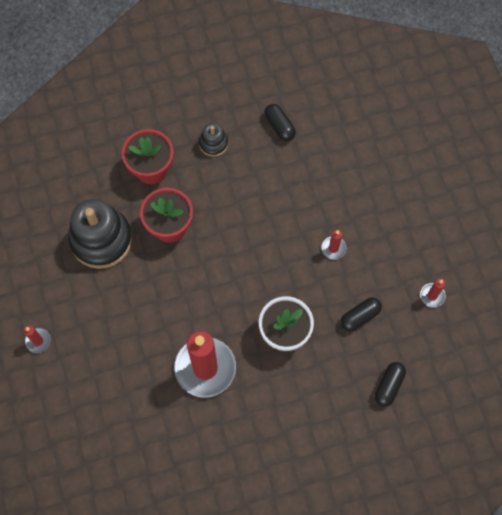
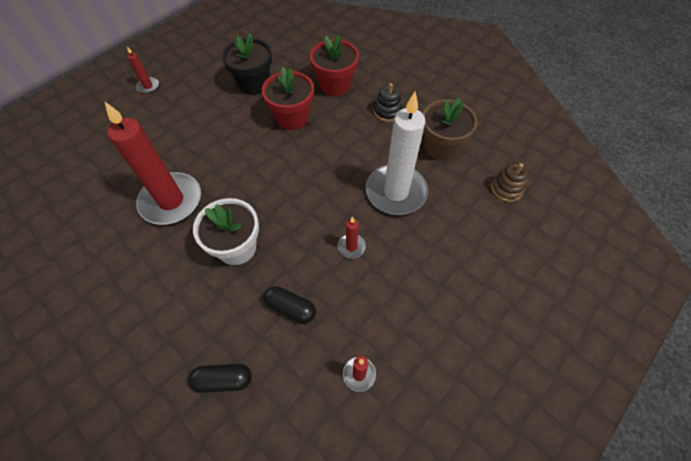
camera: 60 degrees right, 10 degrees down
(101, 240) = (254, 84): black stacking toy -> black flower pot
(279, 126) = (440, 147): black capsule -> brown flower pot
(303, 187) = (396, 192): none -> white candle
(348, 106) = (506, 189): none -> brown stacking toy

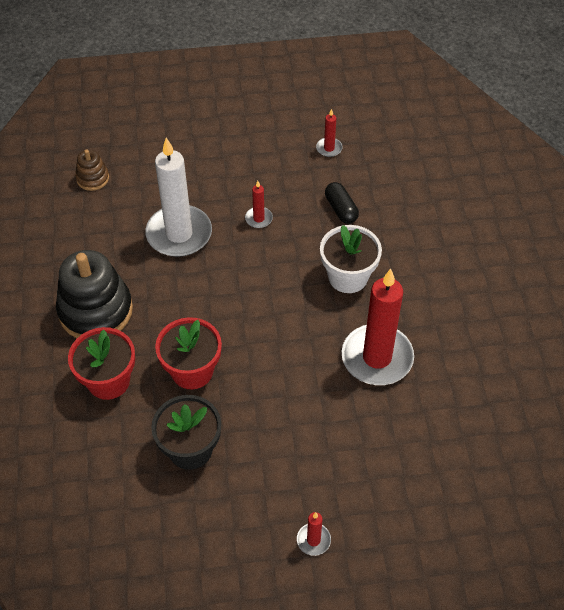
camera: 140 degrees left, 5 degrees down
(223, 380) = (419, 198): black capsule -> none
(387, 111) = (95, 311): black stacking toy -> black stacking toy, size x2.05
(440, 147) = (95, 243): brown flower pot -> none

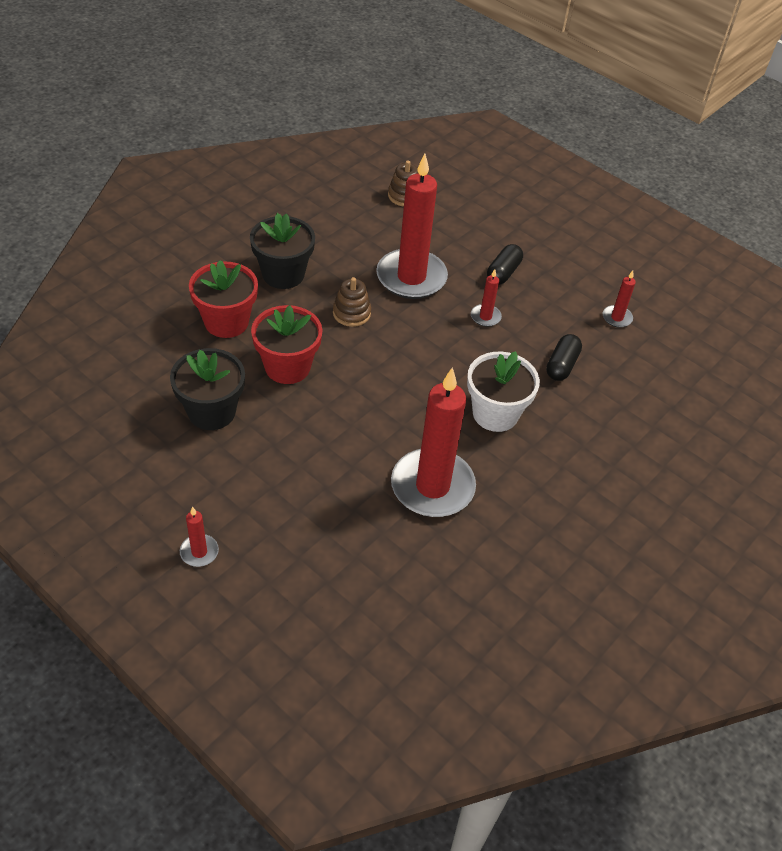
camera: 45 degrees right, 5 degrees down
(95, 311) = (283, 274): black stacking toy -> black flower pot
(178, 295) = (351, 313): none -> brown stacking toy
(179, 234) = (411, 277): white candle -> red candle
(228, 178) = (503, 272): none -> black capsule

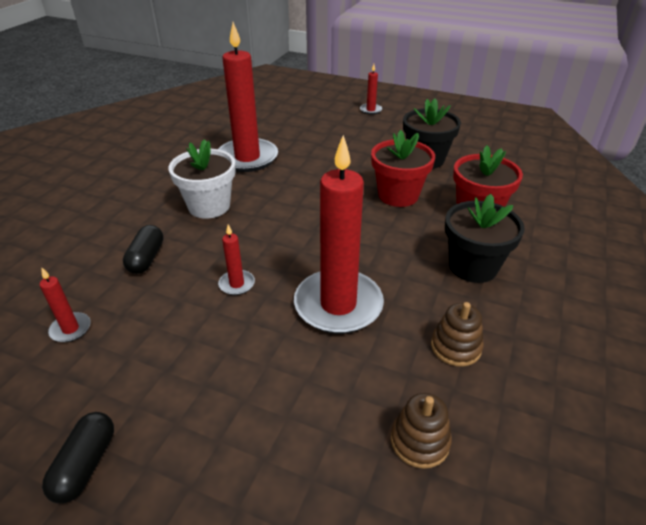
camera: 165 degrees right, 10 degrees down
(351, 313) = (377, 249): brown stacking toy -> brown stacking toy (455, 347)
(503, 272) = (226, 348): black capsule -> black capsule (85, 464)

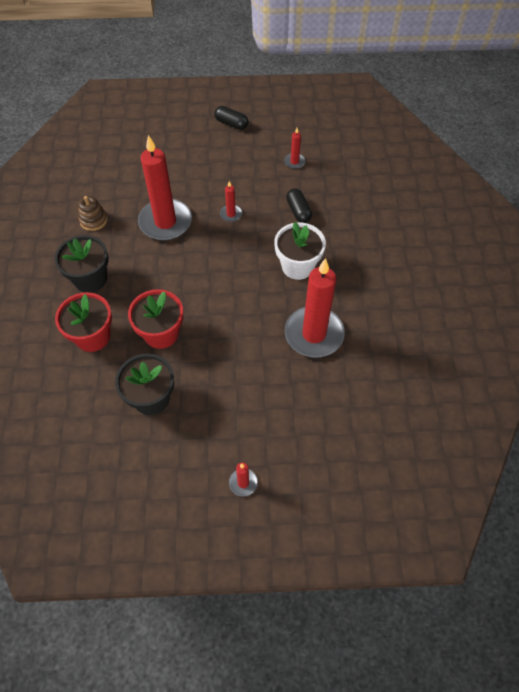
camera: 155 degrees right, 20 degrees up
(85, 464) = (231, 124): black capsule -> black capsule turned 45 degrees counterclockwise
(419, 441) = (103, 173): brown stacking toy -> none

